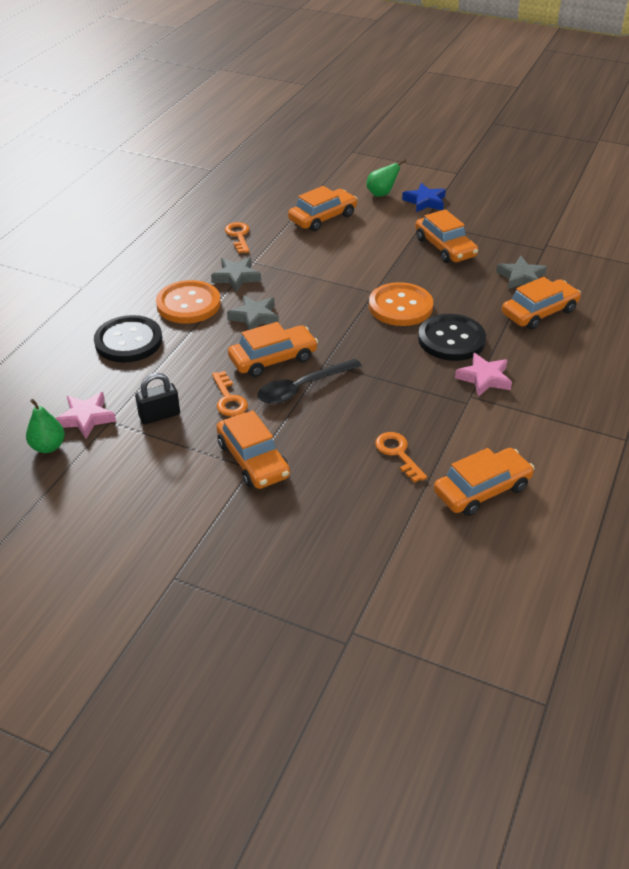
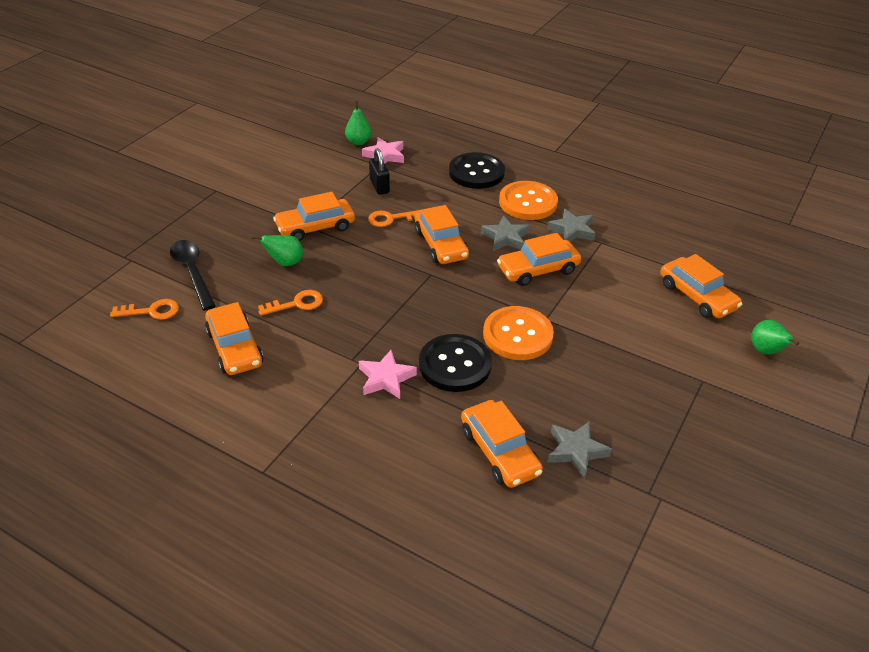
camera: 95 degrees right, 0 degrees up
(238, 236) = (649, 235): orange key -> orange key (152, 311)
(302, 387) = (397, 258): black spoon -> black spoon (192, 272)
(328, 475) = (285, 263): none -> green pear
(425, 201) = (755, 390): blue star -> none
(445, 247) = (642, 390): orange car -> orange car (538, 269)

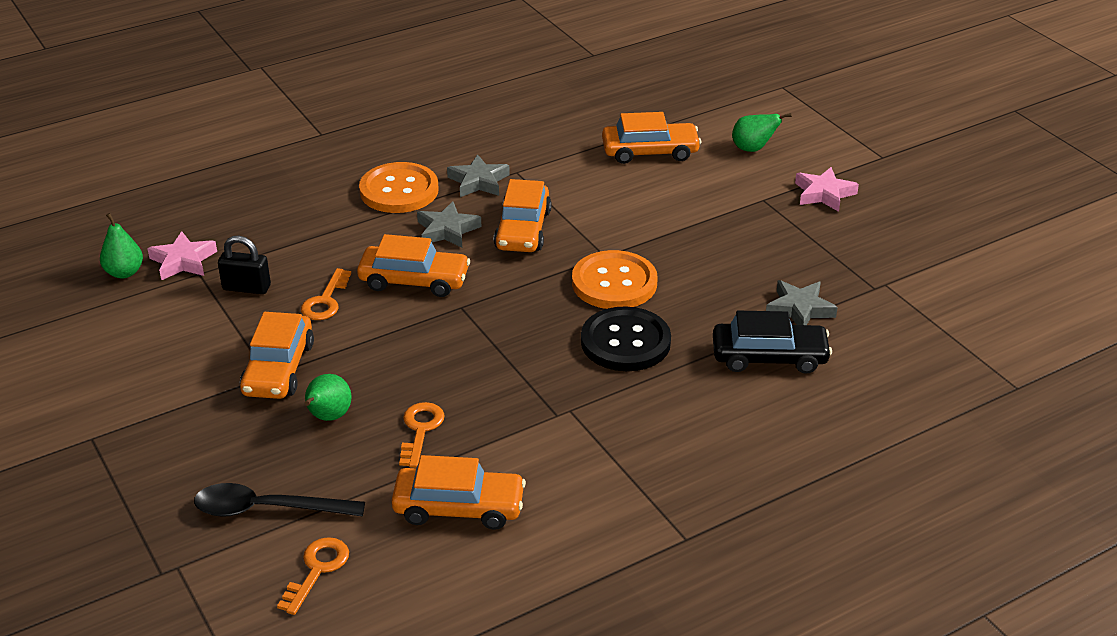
camera: 60 degrees left, 5 degrees down
(386, 378) = (608, 399): pink star -> pink star (824, 194)
(476, 172) = (301, 204): black button -> none
(499, 452) = (769, 357): orange car -> black car

